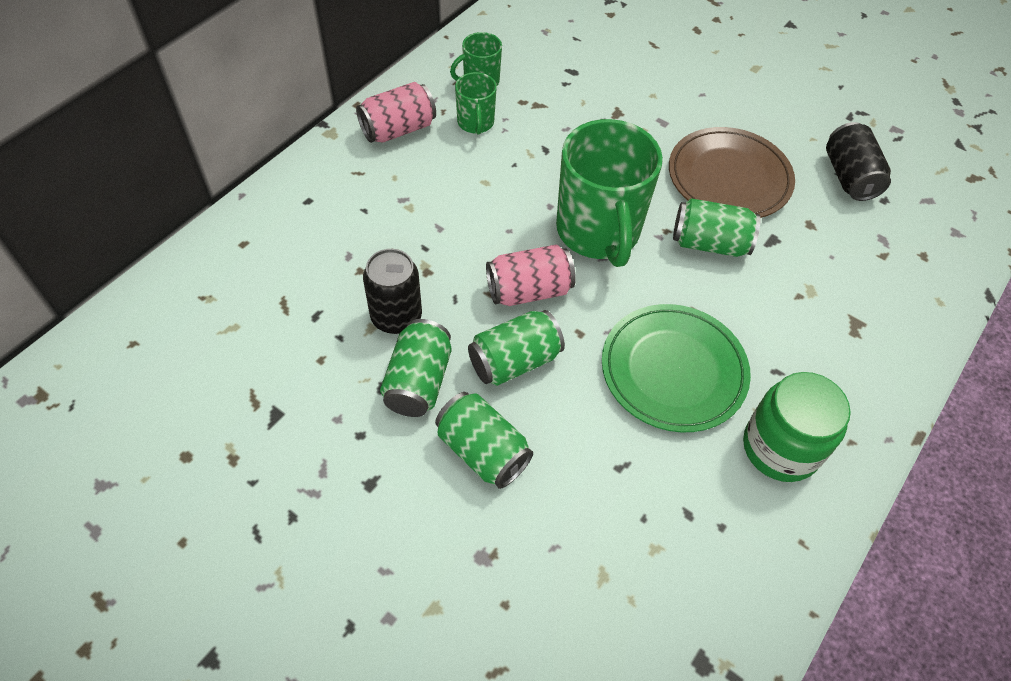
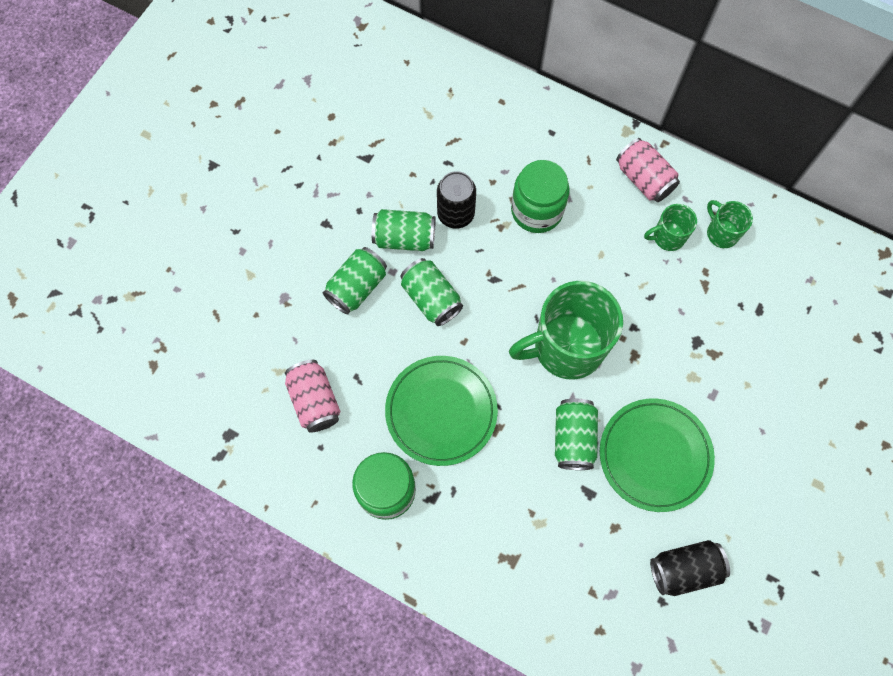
camera: 85 degrees right, 15 degrees up
(413, 231) = (537, 210): none -> green jar
(529, 290) = (496, 301): pink can -> pink can (315, 401)
(729, 178) = (655, 455): brown plate -> green plate

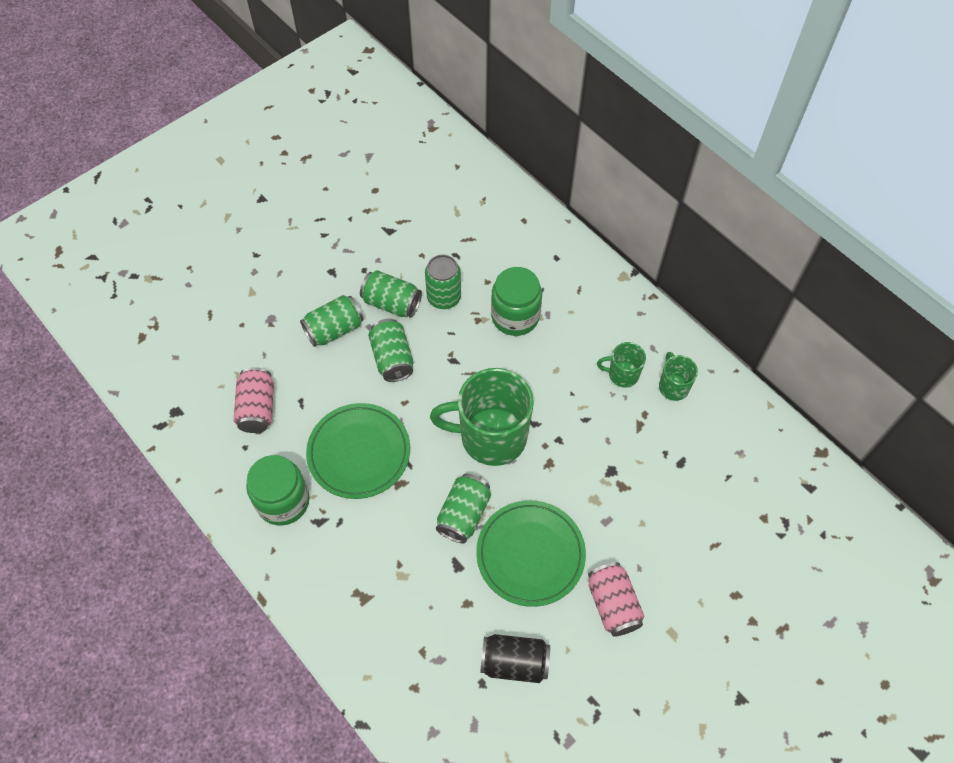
camera: 20 degrees right, 10 degrees down
(455, 214) = (444, 297): black can -> green can
(644, 179) = (621, 320): pink can -> pink can (613, 604)

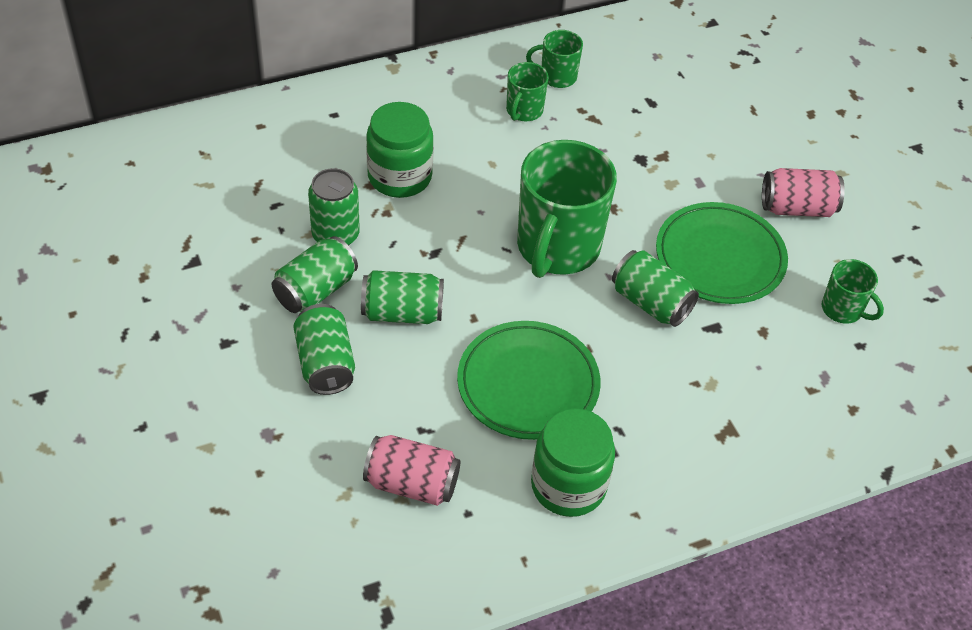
camera: 75 degrees left, 10 degrees down
(514, 662) = (843, 309): black can -> green mug

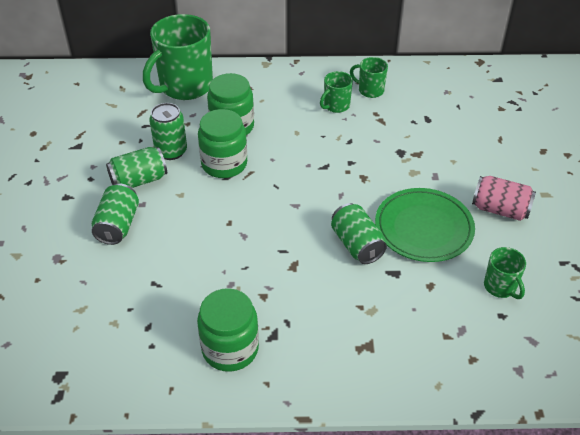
camera: 25 degrees right, 5 degrees down
(402, 312) = (185, 207): green can -> none
(411, 483) = (126, 315): pink can -> none
(420, 235) = (224, 164): none -> green jar
(528, 384) = (241, 274): green plate -> none
(557, 248) = (310, 193): green mug -> green mug (184, 86)

